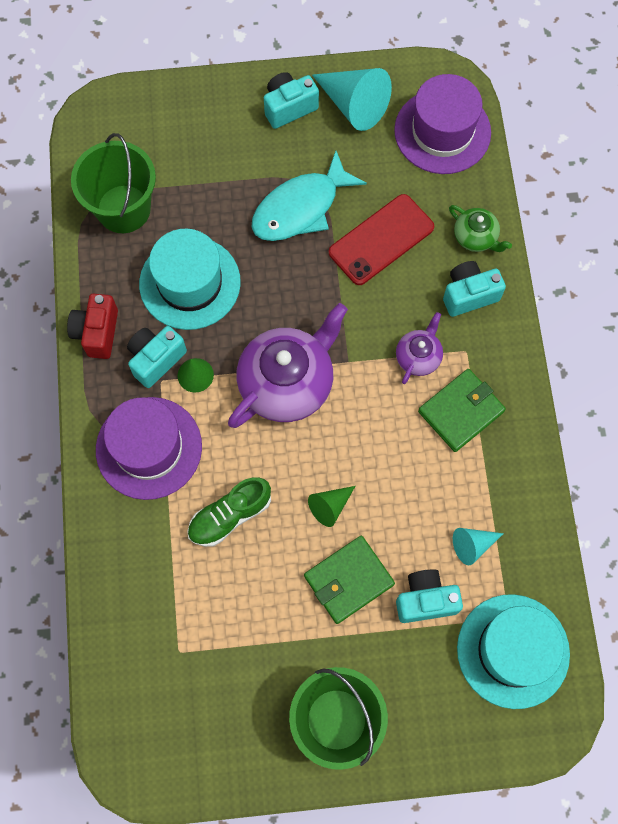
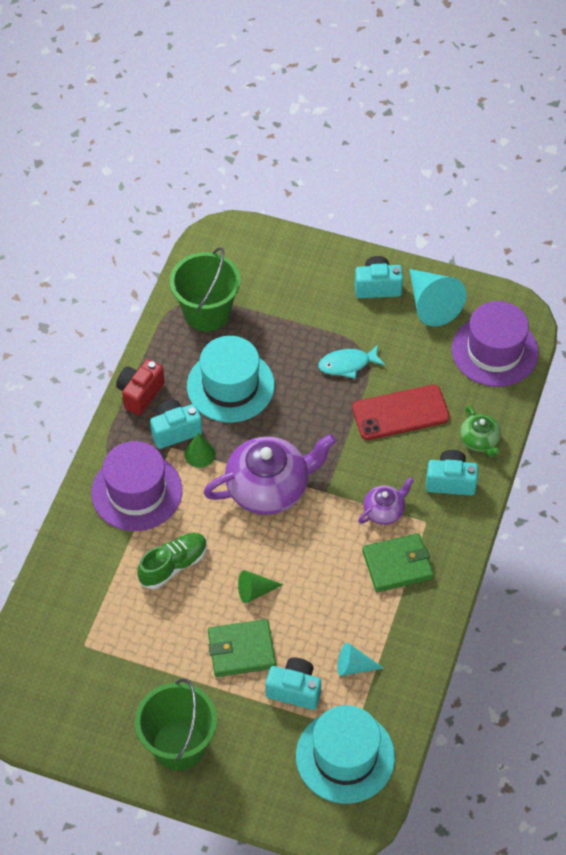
camera: 25 degrees right, 15 degrees down
(230, 516) = (173, 565): green shoe -> green shoe turned 150 degrees clockwise
(300, 208) = (347, 364): turquoise fish -> turquoise fish, size x0.61

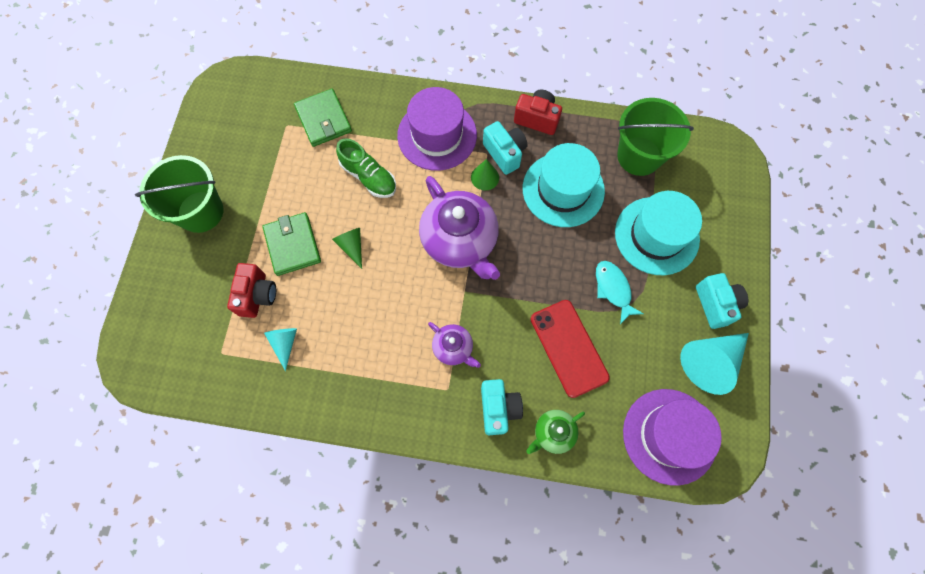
camera: 80 degrees right, 15 degrees up
(294, 690) = (257, 295): turquoise camera -> red camera
(345, 756) = (195, 349): turquoise hat -> turquoise hat (656, 235)
(397, 565) = (396, 368): green wallet -> green wallet (323, 120)

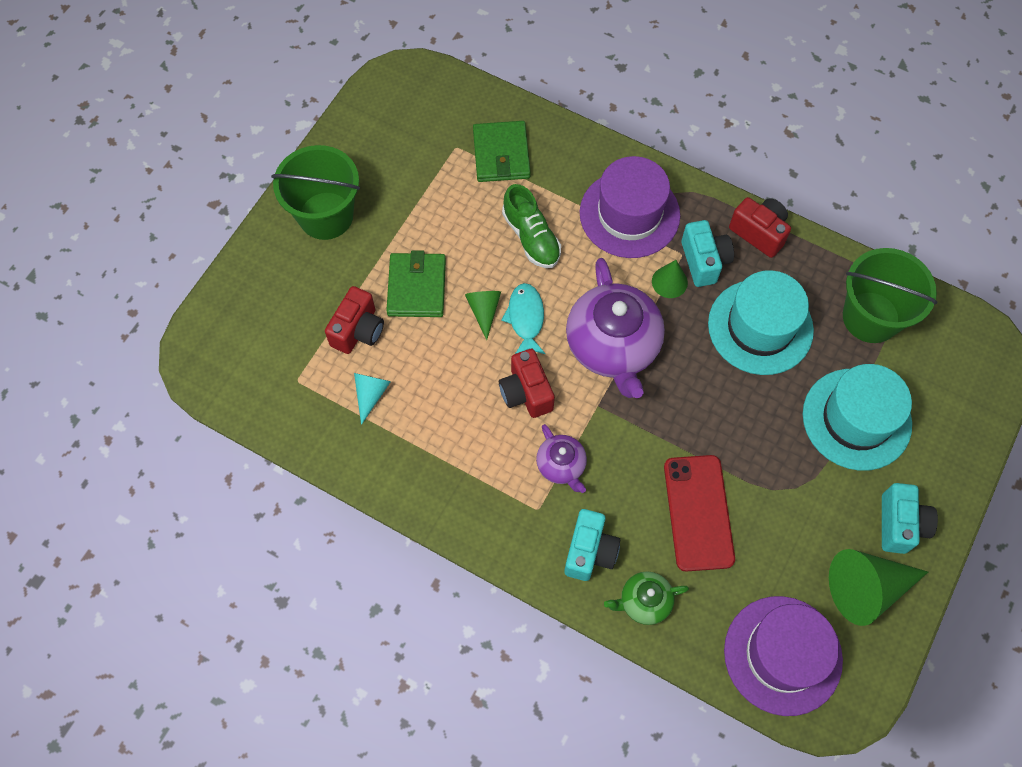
camera: 20 degrees right, 5 degrees down
(406, 300) = (526, 392): none -> red camera
(613, 289) = (778, 463): turquoise fish -> turquoise fish (525, 318)
(710, 361) = (867, 588): turquoise cone -> green cone

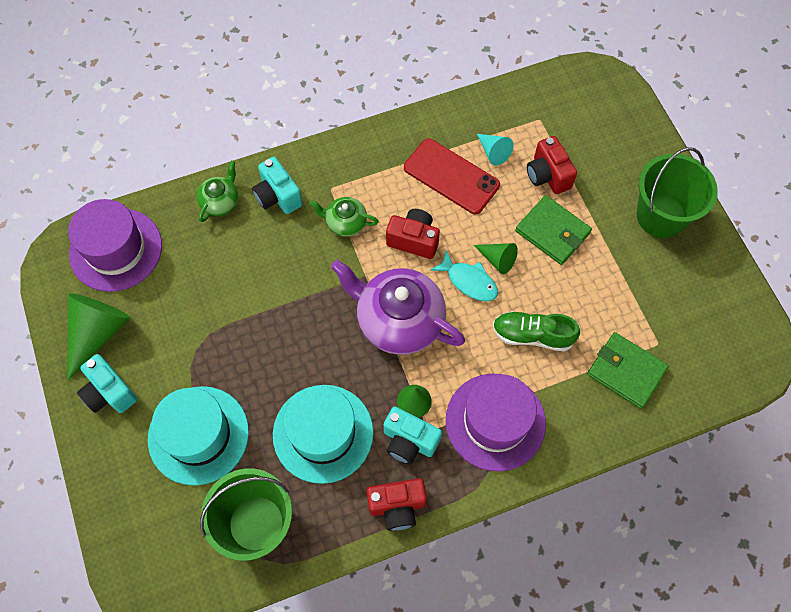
camera: 130 degrees right, 0 degrees up
(561, 465) = (345, 222): purple teapot -> green teapot
(698, 512) = (239, 276): red phone -> red phone (451, 176)

